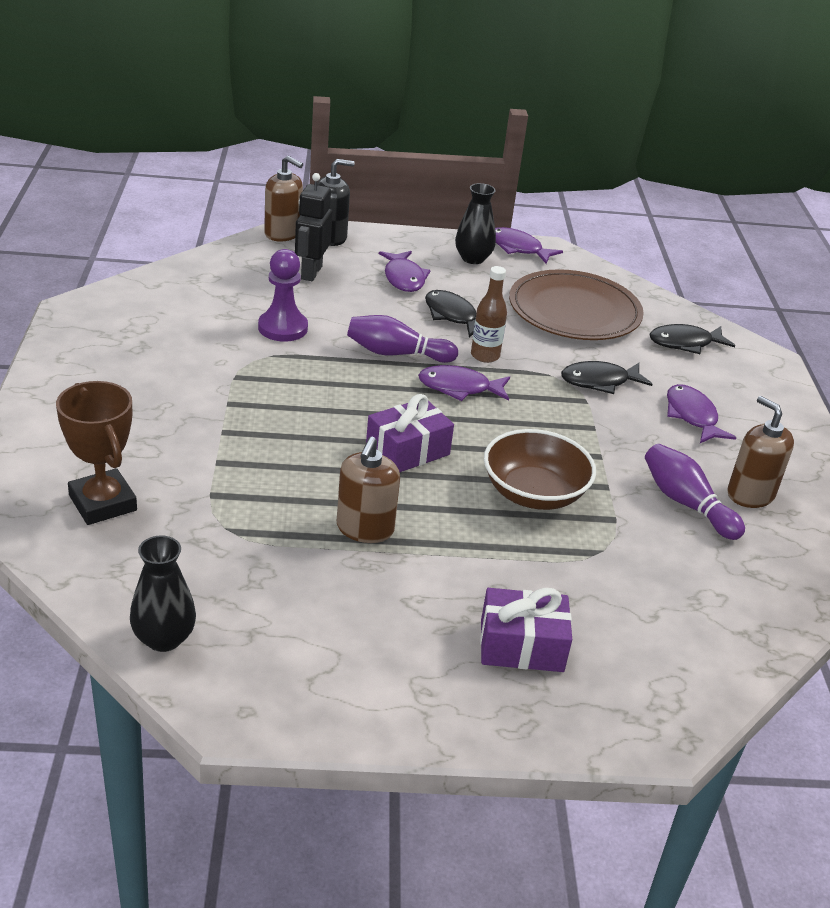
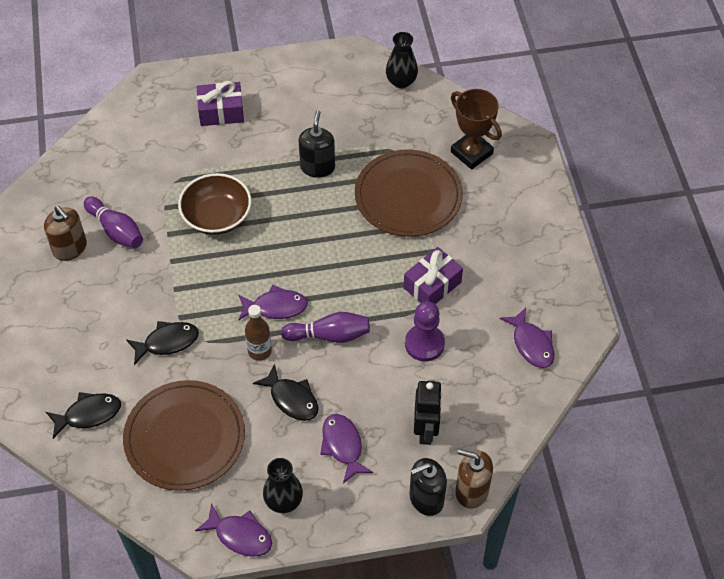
camera: 175 degrees right, 20 degrees up
(235, 467) = (408, 196): none -> brown plate
(365, 528) = (317, 167): brown soap dispenser -> black soap dispenser
(407, 450) = (303, 235): purple gift -> purple gift (432, 285)
(692, 416) = (98, 319): purple fish -> purple fish (531, 344)

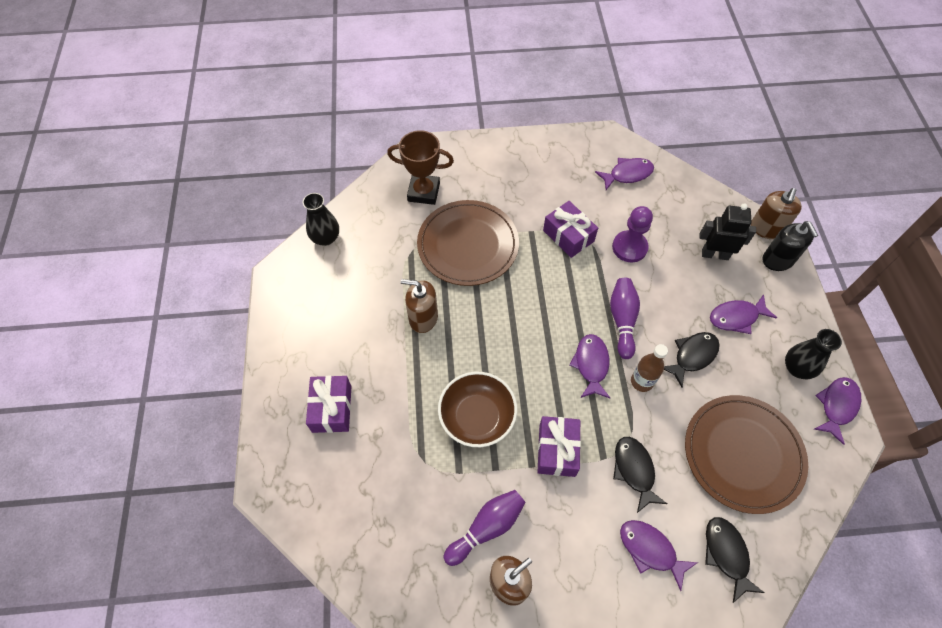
camera: 85 degrees left, 5 degrees up
(94, 353) = (650, 550): none -> purple fish
(186, 280) = (557, 450): none -> purple gift
(317, 167) = (423, 318): black soap dispenser -> brown soap dispenser
(471, 153) = (423, 192): brown trophy -> brown trophy turned 45 degrees clockwise

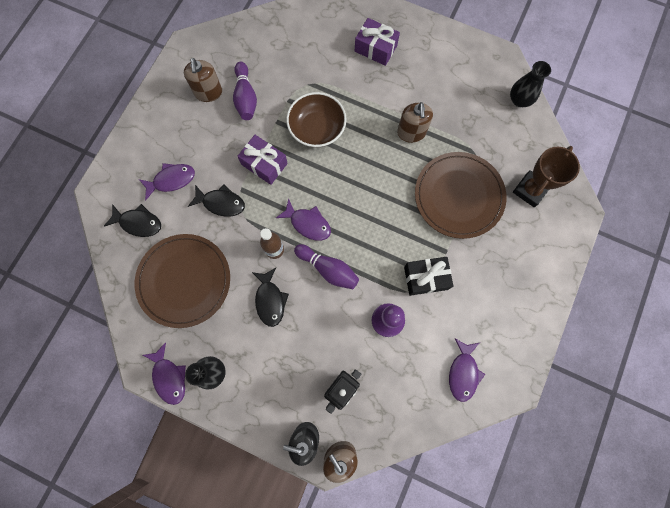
camera: 120 degrees right, 15 degrees up
(423, 318) = (411, 133): brown soap dispenser -> brown soap dispenser turned 135 degrees clockwise
(568, 236) = (425, 278): purple gift -> black gift
(736, 317) = (278, 359): purple fish -> none

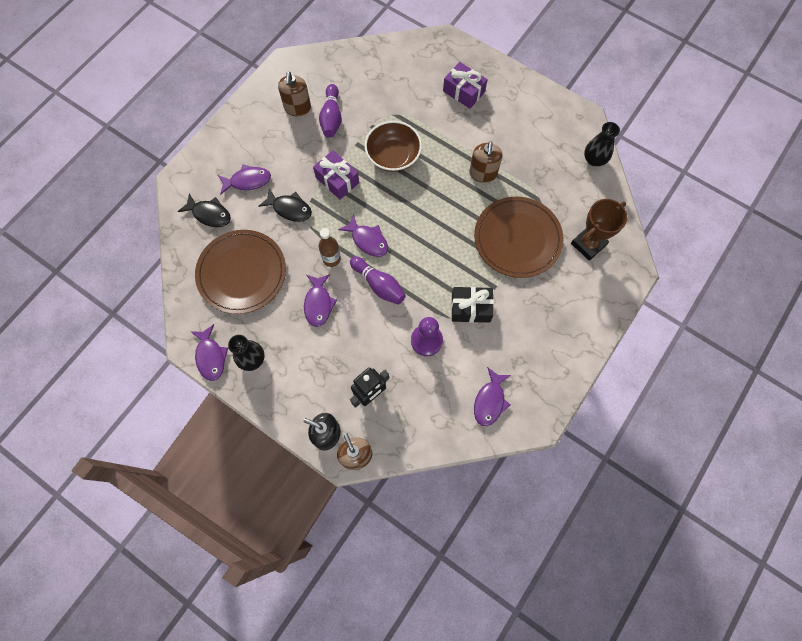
camera: 10 degrees right, 5 degrees down
(270, 300) = (318, 303): black fish -> purple fish

